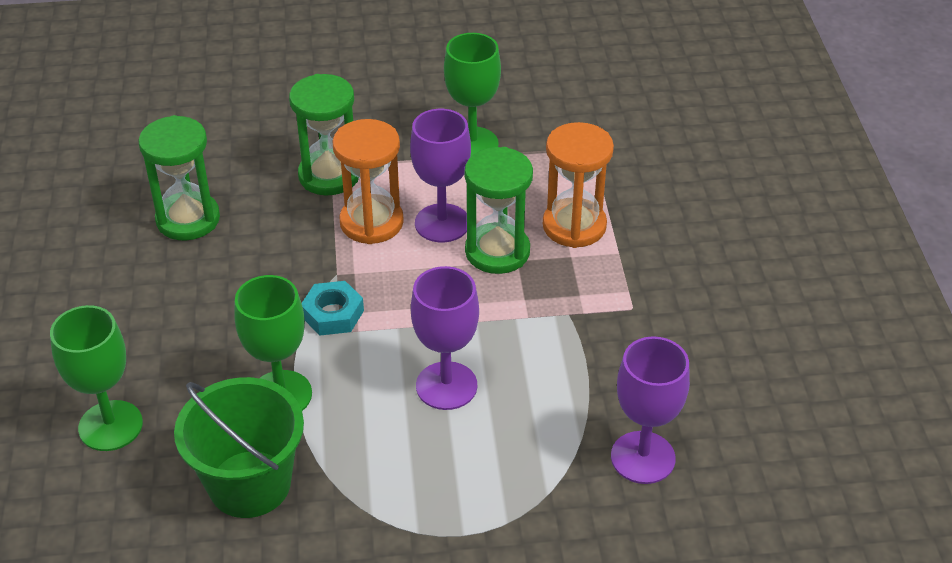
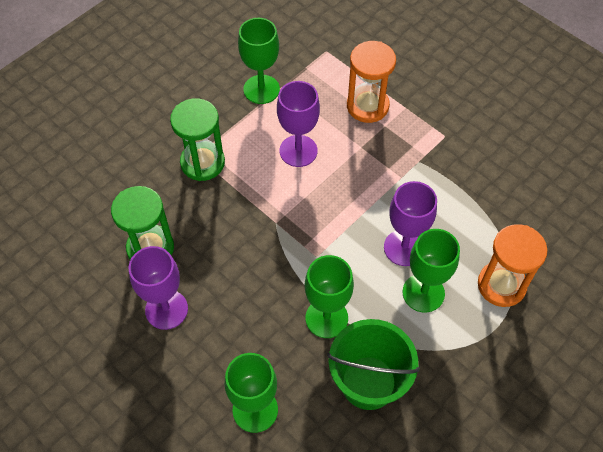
camera: 40 degrees left, 15 degrees up
(333, 314) = (300, 248): turquoise nut -> none
(371, 222) = (259, 177): orange hourglass -> orange hourglass (501, 285)
(414, 443) = (423, 293): none -> green goblet
(497, 251) = (345, 148): green hourglass -> none
(643, 457) = (533, 217): purple goblet -> purple goblet (166, 309)

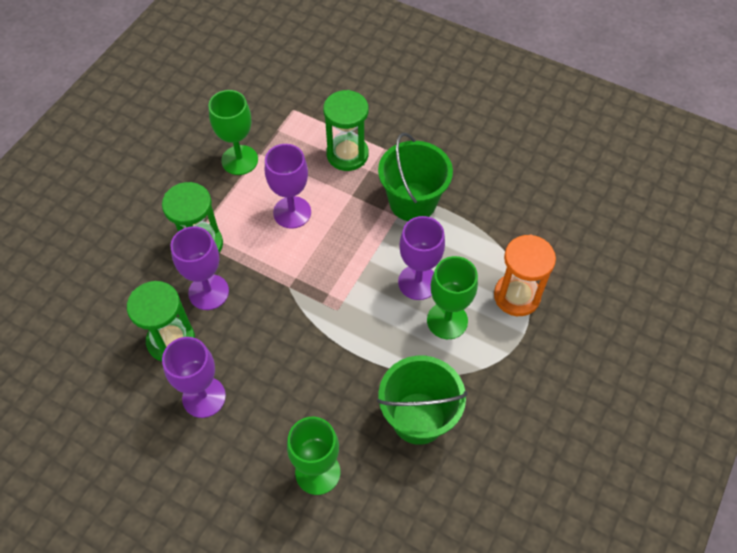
camera: 15 degrees left, 0 degrees up
(198, 210) = (208, 292): none -> purple goblet
(326, 318) = (362, 367): green goblet -> none
(367, 106) = (347, 154): orange hourglass -> green hourglass
(420, 167) = (412, 202): none -> green bucket

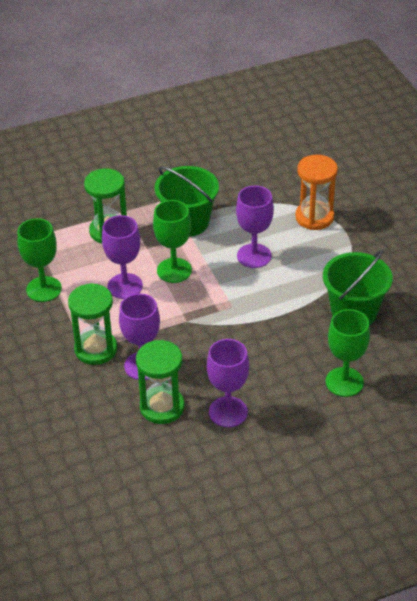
camera: 50 degrees left, 15 degrees down
(447, 320) = (298, 259): green goblet -> green goblet (174, 270)

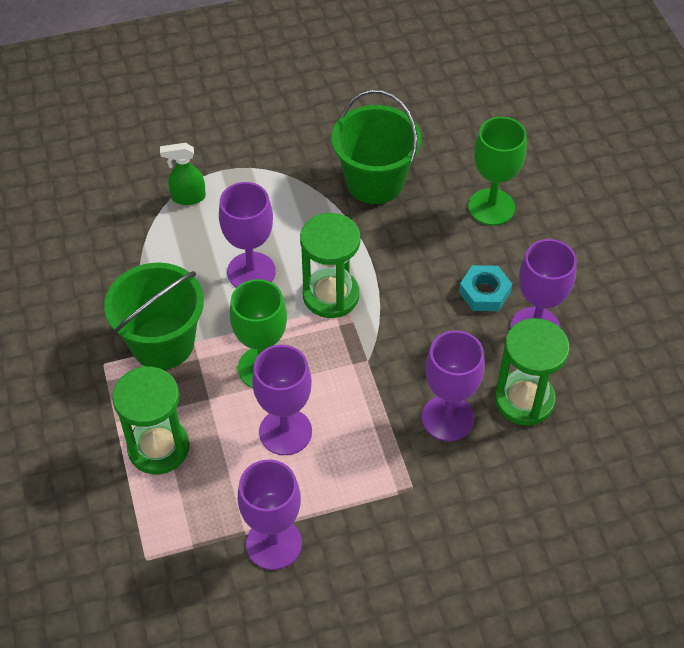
camera: 85 degrees left, 10 degrees up
(44, 289) = (274, 543): green goblet -> purple goblet
(96, 349) = (411, 475): green hourglass -> green hourglass (331, 295)
(257, 381) = (484, 292): none -> turquoise nut
(314, 217) = (188, 197): orange hourglass -> green spray bottle

